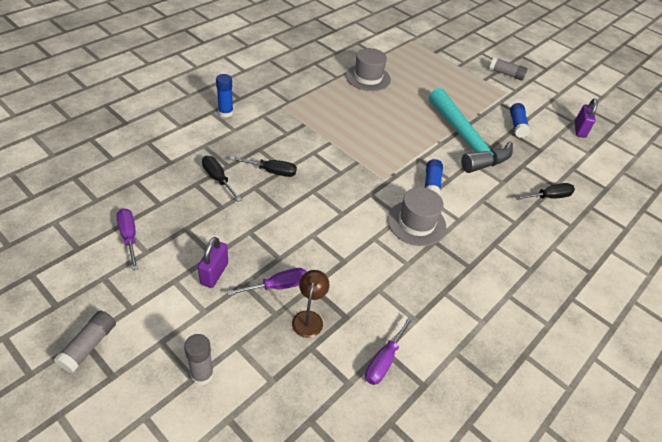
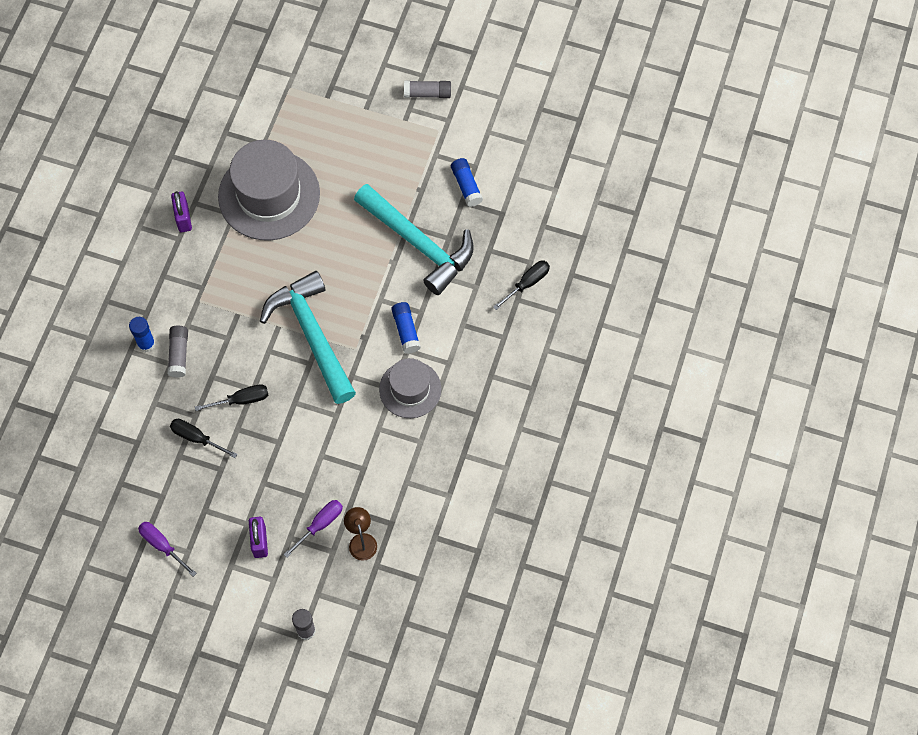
camera: 20 degrees left, 20 degrees up
(89, 346) = (205, 654): grey glue stick -> grey glue stick (179, 354)
(353, 157) = (312, 335): none -> turquoise hammer
(368, 78) = (269, 195): grey hat -> grey hat, size x1.71
(384, 360) = (439, 546): purple screwdriver -> none
(579, 130) = (537, 155): purple padlock -> purple padlock (183, 218)

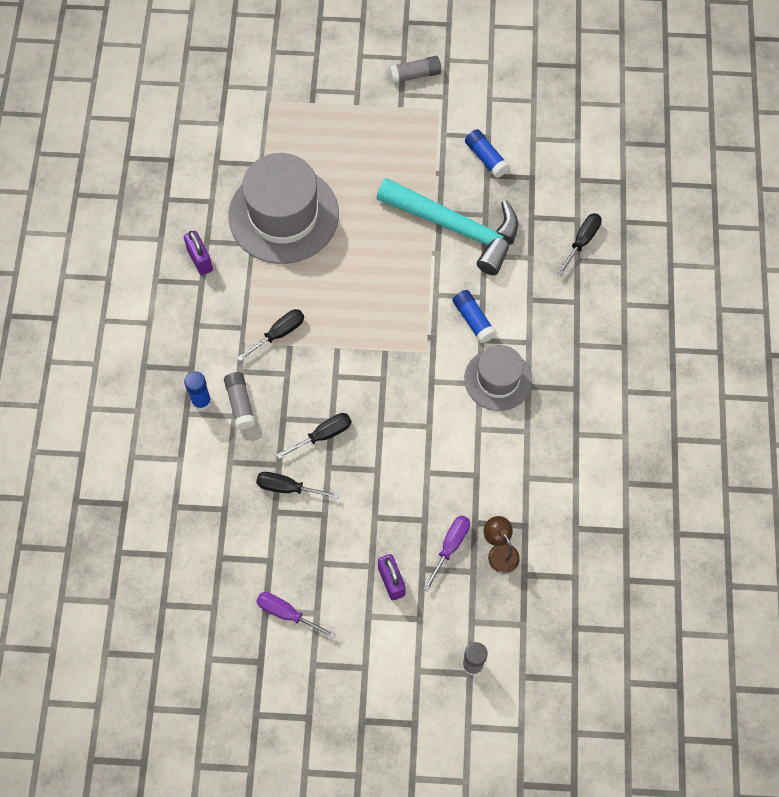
camera: 15 degrees left, 0 degrees up
(231, 301) = (278, 334): none -> black screwdriver
(312, 335) = (376, 348): turquoise hammer -> none

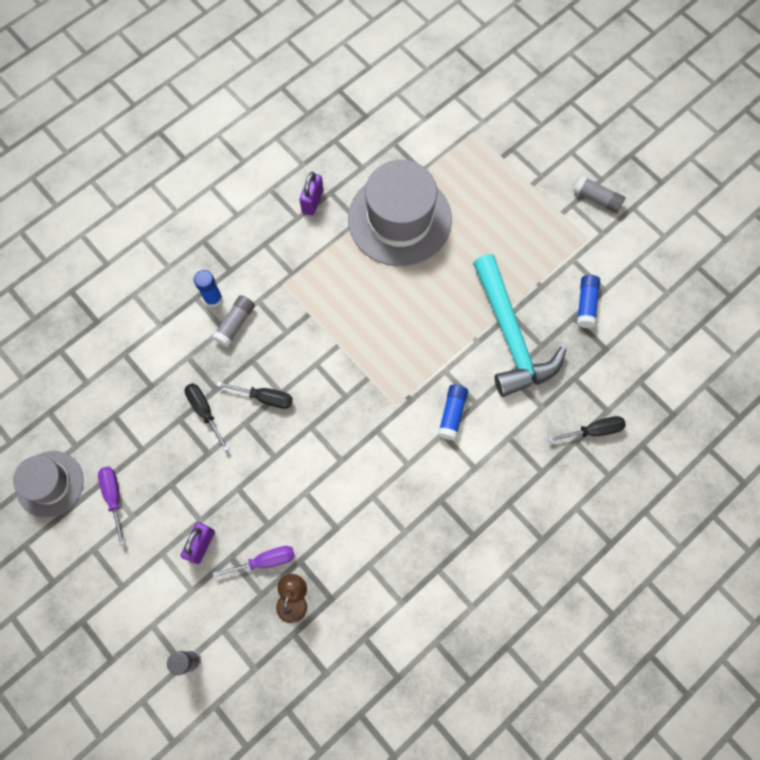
camera: 45 degrees right, 5 degrees up
(278, 334) = (310, 299): black screwdriver -> none
(498, 379) = (424, 474): grey hat -> grey hat (50, 484)

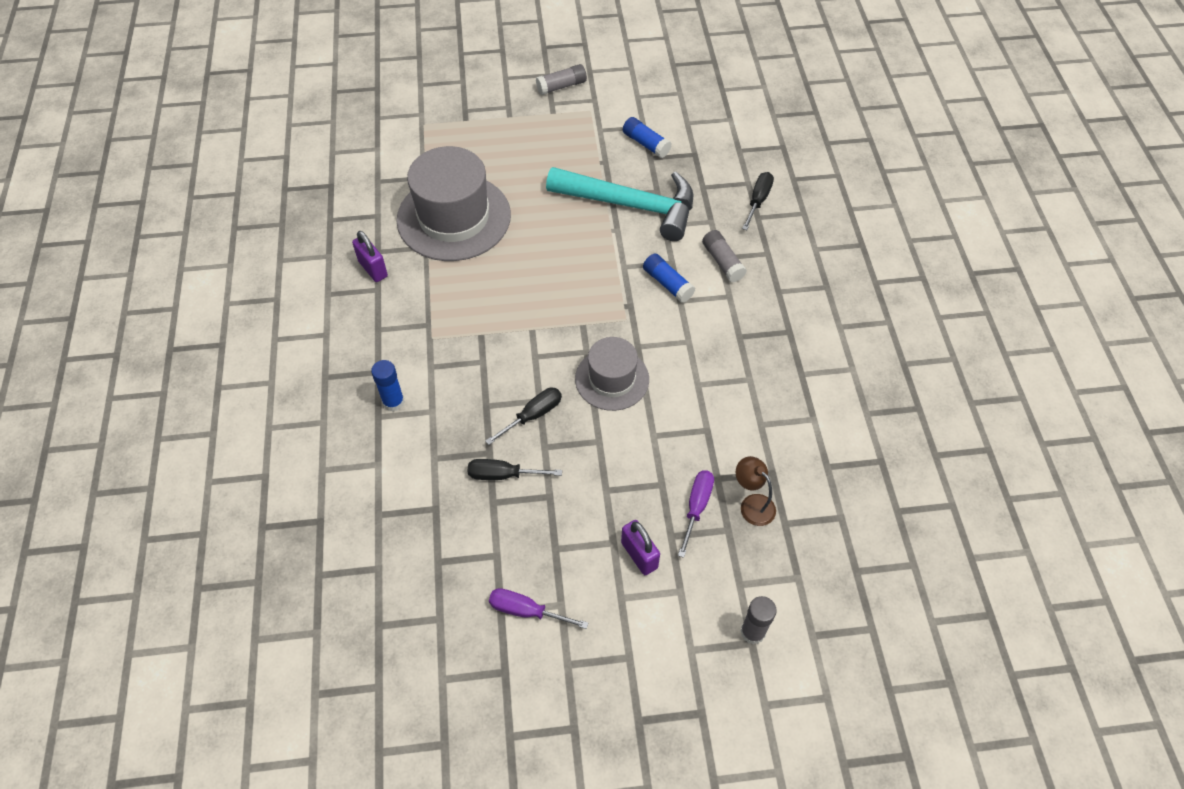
camera: 55 degrees left, 15 degrees down
(50, 484) = (460, 669): grey hat -> grey hat (612, 379)
(235, 324) = (436, 398): grey glue stick -> grey glue stick (722, 262)

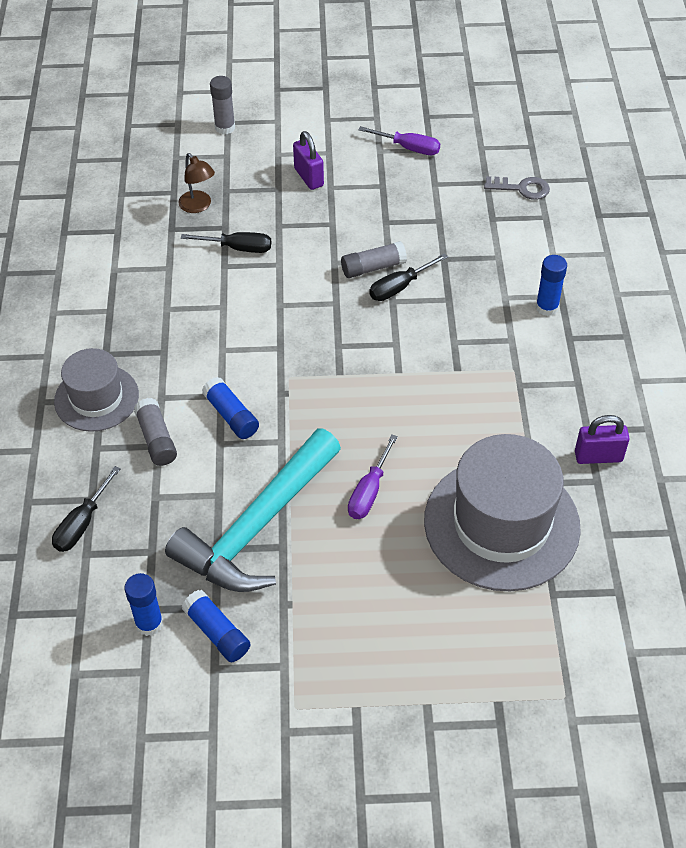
camera: 175 degrees left, 5 degrees down
(373, 269) = (598, 456): purple padlock -> purple padlock turned 60 degrees counterclockwise
(399, 554) = (521, 188): none -> grey key
(503, 475) = (429, 240): black screwdriver -> black screwdriver (237, 248)
(561, 86) = (337, 767): grey glue stick -> grey glue stick (373, 267)
(612, 379) = (313, 316): grey hat -> grey hat (96, 398)
(631, 205) = (257, 527): turquoise hammer -> turquoise hammer turned 75 degrees counterclockwise
(691, 146) = (149, 623): none -> blue glue stick
(696, 508) = (250, 206): purple screwdriver -> purple screwdriver (369, 491)

